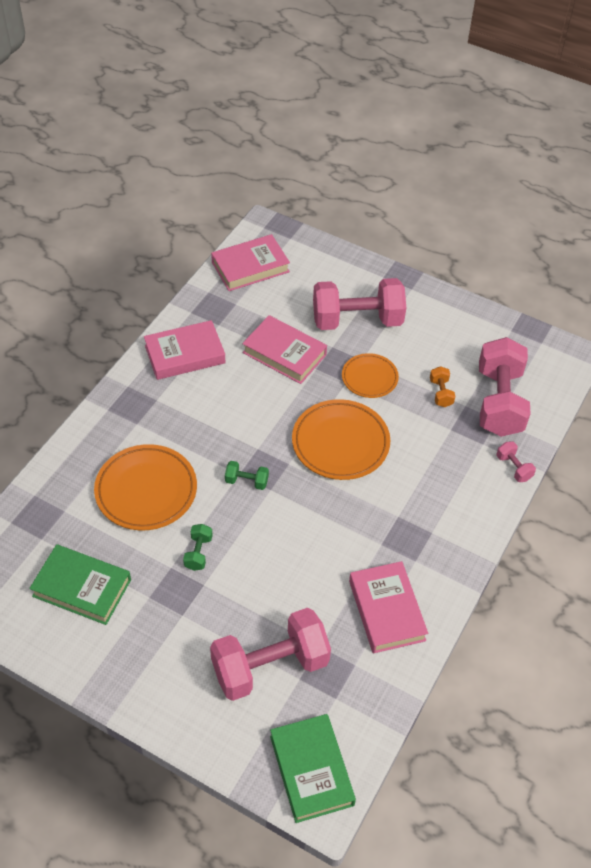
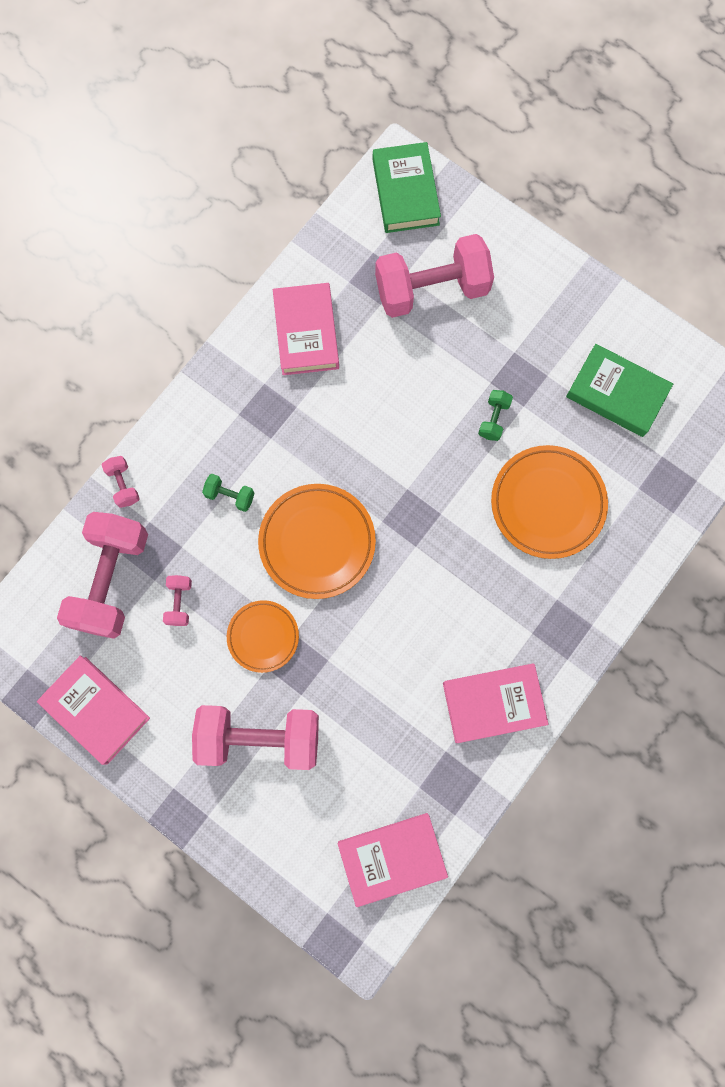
camera: 170 degrees left, 25 degrees up
(246, 481) = (433, 502): green dumbbell -> green dumbbell (230, 496)
(284, 354) = (365, 689): pink book -> pink book (96, 710)
(441, 393) = (179, 602): orange dumbbell -> pink dumbbell

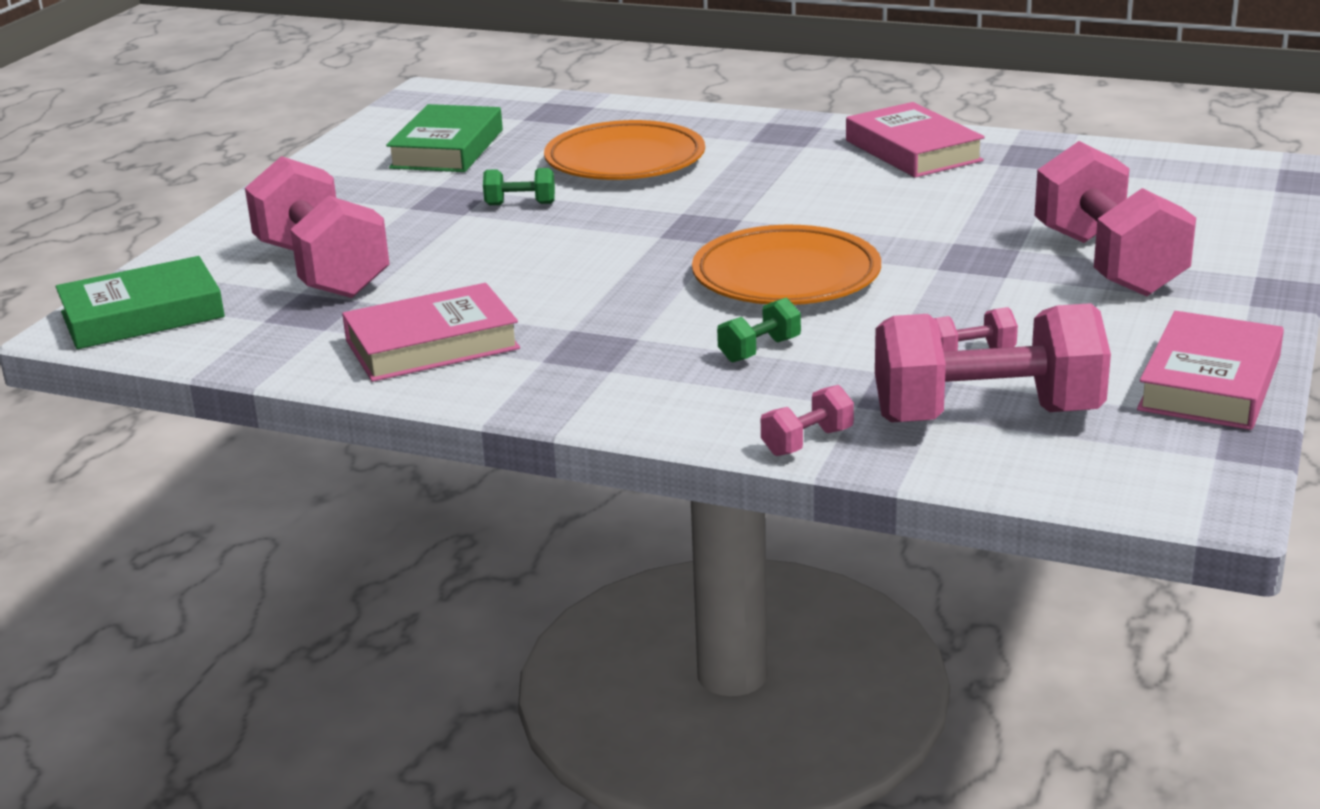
camera: 105 degrees left, 50 degrees down
(230, 496) = (759, 350): green dumbbell -> green dumbbell turned 45 degrees clockwise
(263, 636) = (962, 286): orange plate -> none
(392, 858) = (1162, 169): pink book -> none

